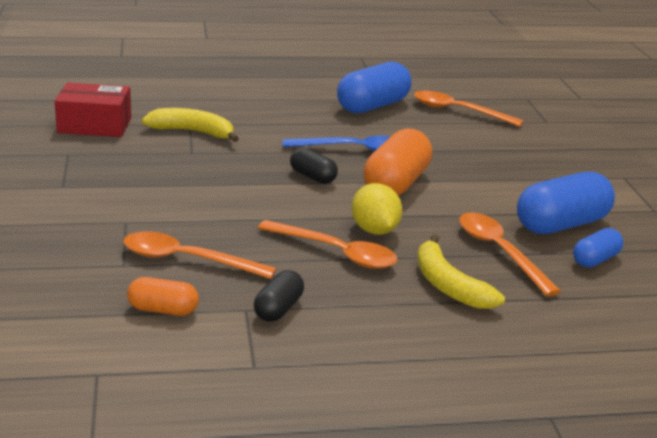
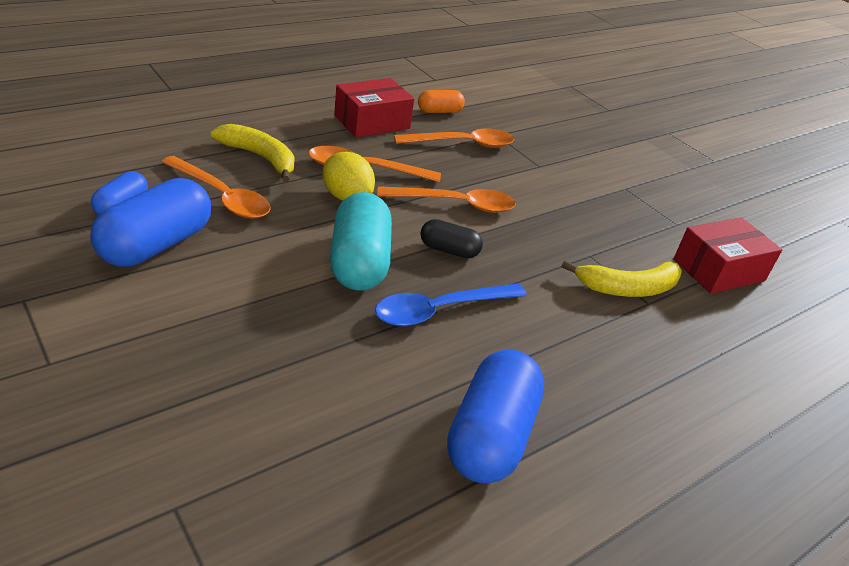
camera: 150 degrees right, 10 degrees up
(278, 309) = (372, 122): black capsule -> red box
(396, 184) = (359, 262): orange capsule -> turquoise capsule
(458, 111) = (349, 478): orange spoon -> orange spoon (455, 204)

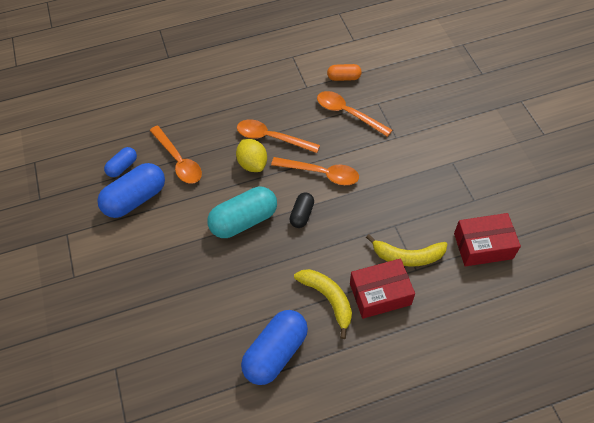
camera: 25 degrees right, 20 degrees up
(260, 157) = (209, 125): yellow banana -> yellow banana (328, 299)
(359, 262) = (244, 220): turquoise capsule -> turquoise capsule turned 45 degrees clockwise
(372, 122) = (291, 90): red box -> red box (380, 294)
(440, 310) = (279, 262): blue spoon -> none
(449, 250) = (302, 214): black capsule -> black capsule turned 75 degrees clockwise
(462, 144) = (348, 113): orange spoon -> orange spoon turned 150 degrees counterclockwise

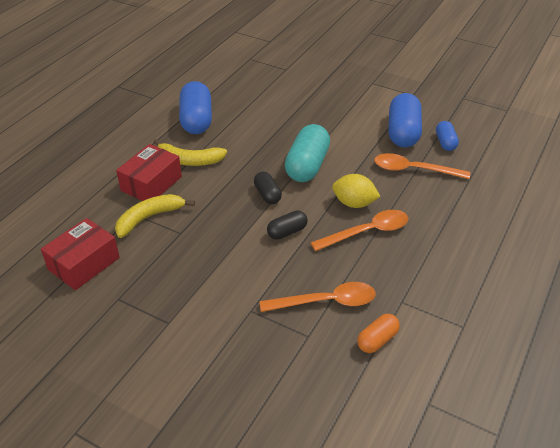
camera: 135 degrees right, 15 degrees down
(321, 173) = (287, 232): orange spoon -> black capsule

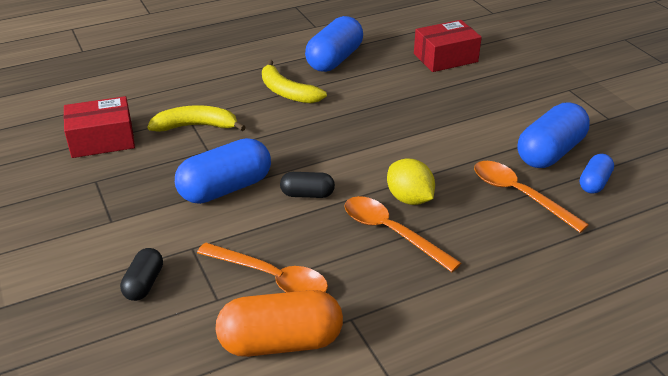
camera: 35 degrees right, 5 degrees down
(151, 184) = (231, 98): red box -> red box (445, 58)
(226, 255) = (225, 188): none -> blue capsule
(267, 195) = (327, 152): black capsule -> black capsule (144, 284)
(307, 166) = (399, 142): turquoise capsule -> none
(367, 232) = (391, 232): orange spoon -> orange spoon turned 150 degrees counterclockwise
(377, 340) = (281, 342): orange capsule -> orange capsule, size x1.85

